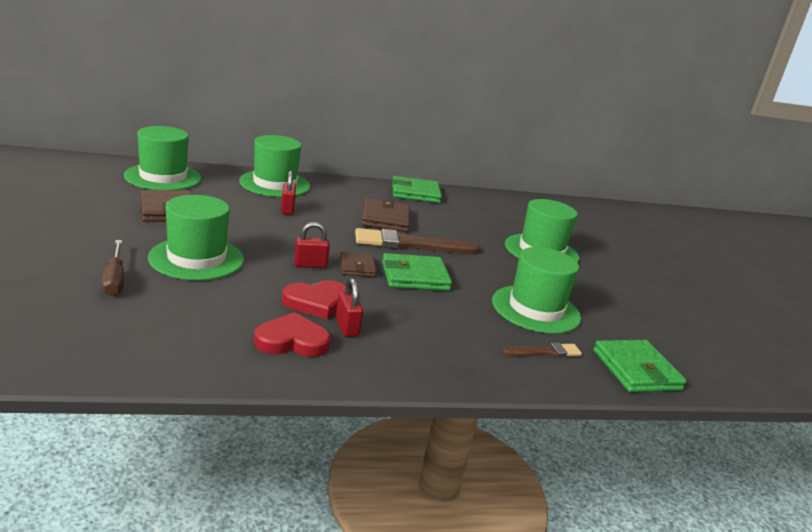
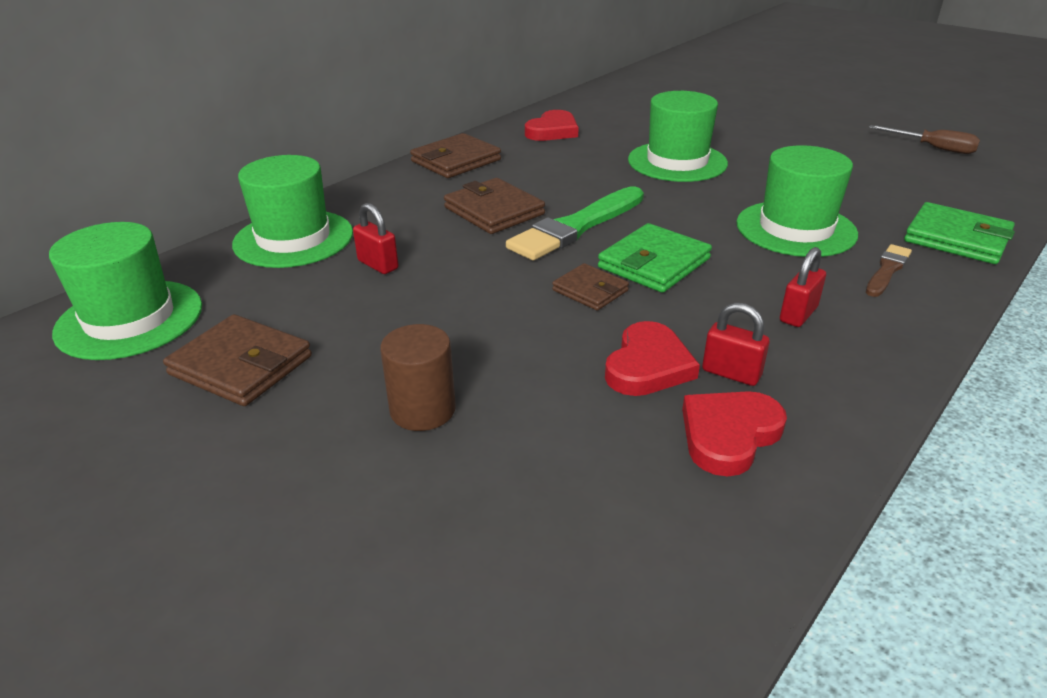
camera: 35 degrees left, 10 degrees up
(114, 279) = (393, 526): brown screwdriver -> brown screwdriver (933, 148)
(196, 258) = (422, 410): green hat -> brown cylinder
(310, 265) = (547, 322): red padlock -> red padlock (798, 314)
(411, 244) = (576, 227): brown brush -> green brush
(415, 193) = (456, 161): green wallet -> brown wallet
(500, 206) = (553, 131): none -> red heart

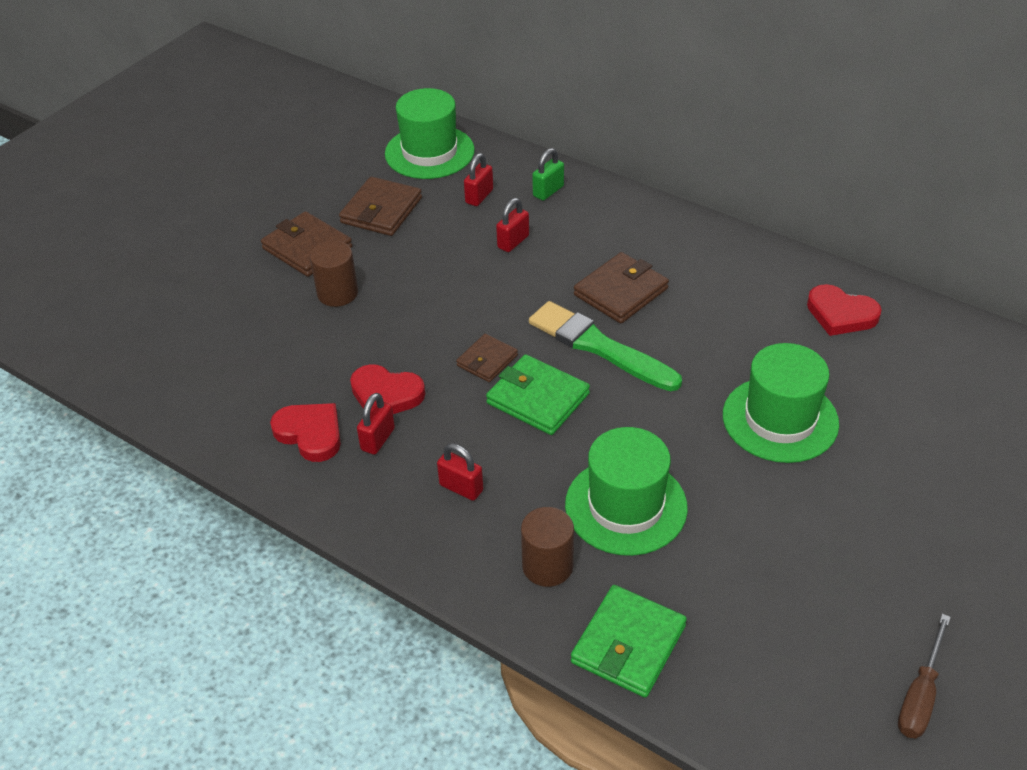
camera: 85 degrees right, 10 degrees up
(269, 284) = (479, 196): none -> red padlock
(293, 239) = (548, 191): green hat -> green padlock
(456, 161) = (729, 253): brown wallet -> brown wallet (307, 248)
(887, 270) = (547, 566): brown brush -> brown cylinder

